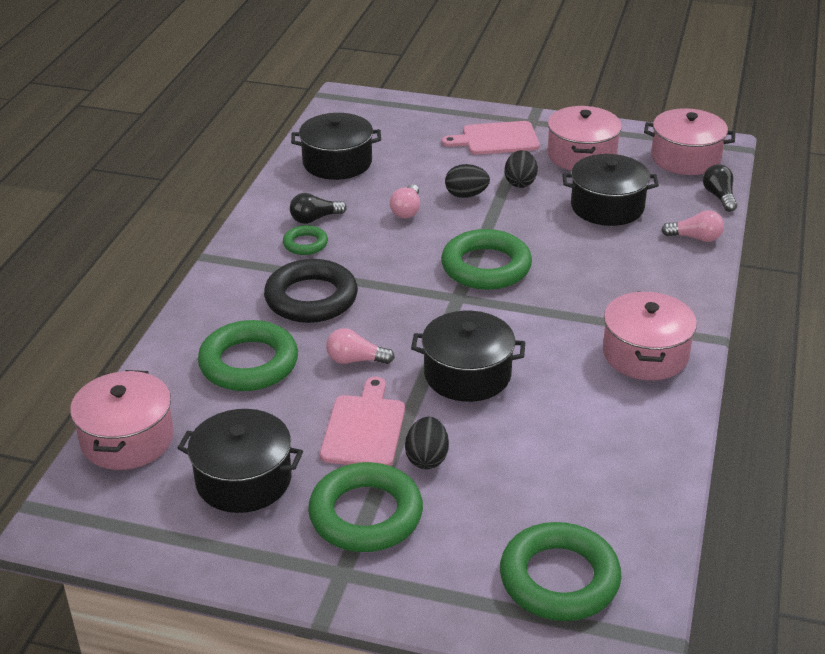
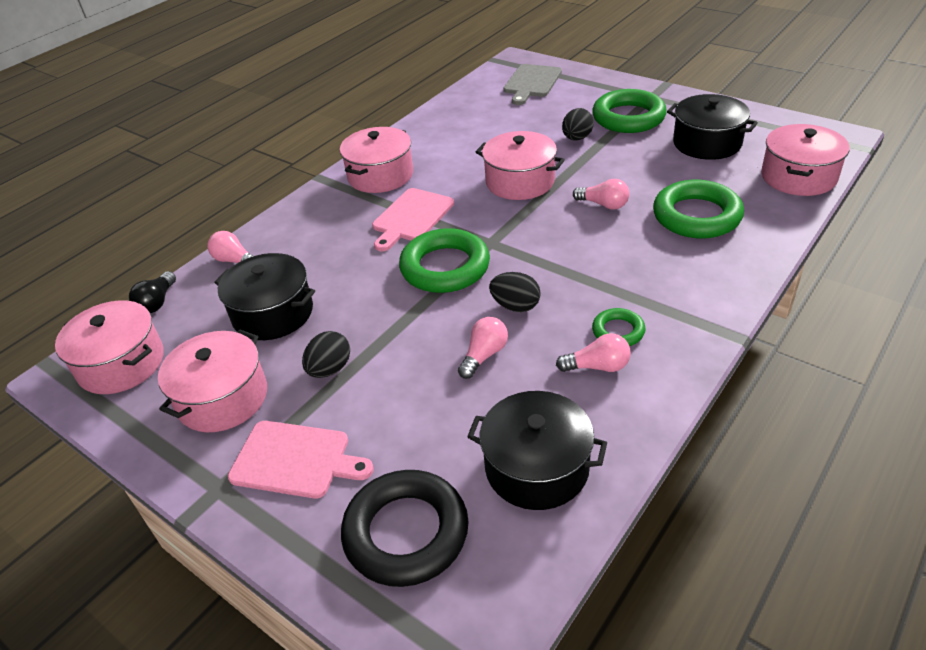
camera: 155 degrees left, 5 degrees up
(311, 298) = (627, 265): black ring -> black ring (406, 532)
(315, 219) = (597, 366): black light bulb -> pink light bulb
(364, 428) = (613, 159): pink cutting board -> pink cutting board (411, 217)
(466, 195) = (403, 363): black egg -> black egg (515, 306)
(467, 374) = (520, 181): black pot -> pink pot
(559, 579) = (531, 83): green ring -> grey cutting board

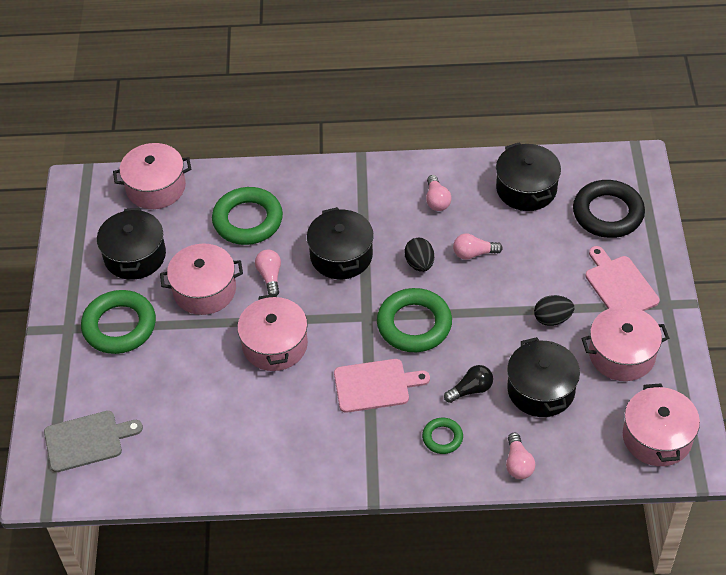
camera: 130 degrees left, 10 degrees up
(157, 302) = (597, 473): black light bulb -> black light bulb (471, 390)
(380, 175) = (336, 451): pink pot -> pink pot (204, 290)
(577, 138) = (179, 344): black egg -> none
(585, 257) = (341, 255): none -> black pot
(597, 366) = (437, 200): pink light bulb -> pink light bulb turned 150 degrees counterclockwise
(618, 331) = (400, 205): green ring -> green ring (442, 438)

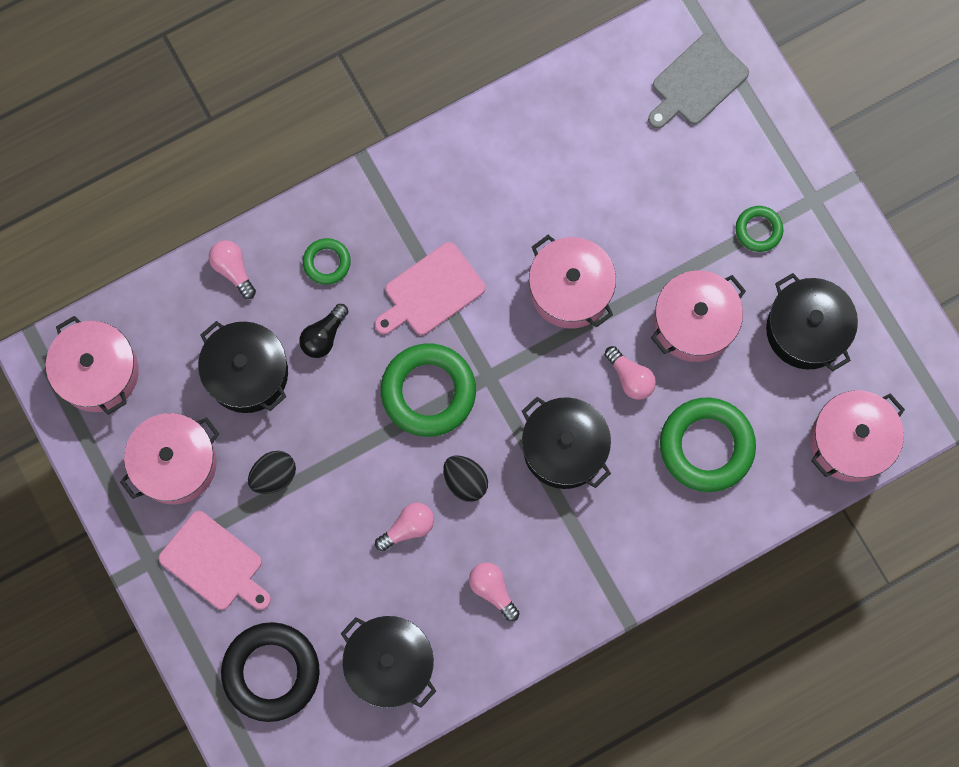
camera: 150 degrees right, 25 degrees up
(119, 326) = (758, 230): green ring -> green ring, size x0.51

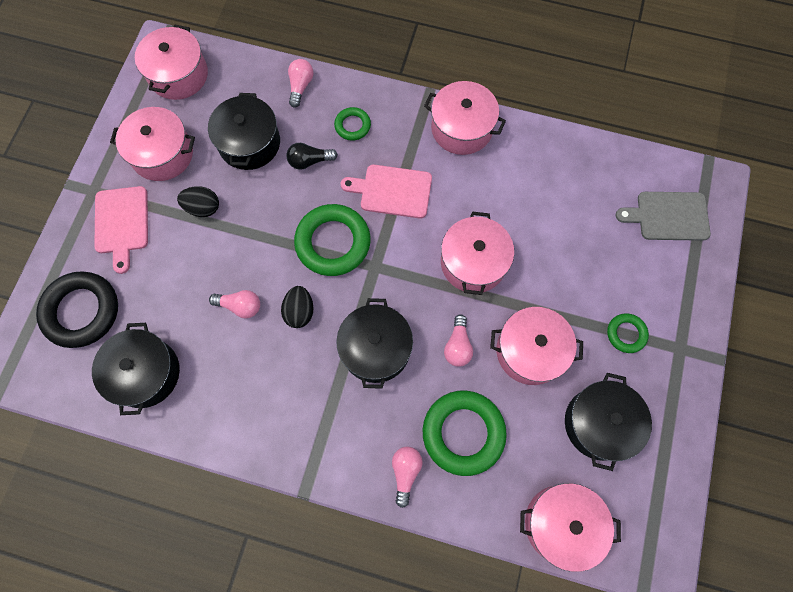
camera: 45 degrees right, 5 degrees down
(432, 168) = (462, 128): none -> pink pot
(492, 590) = (247, 390): pink light bulb -> pink light bulb (405, 472)

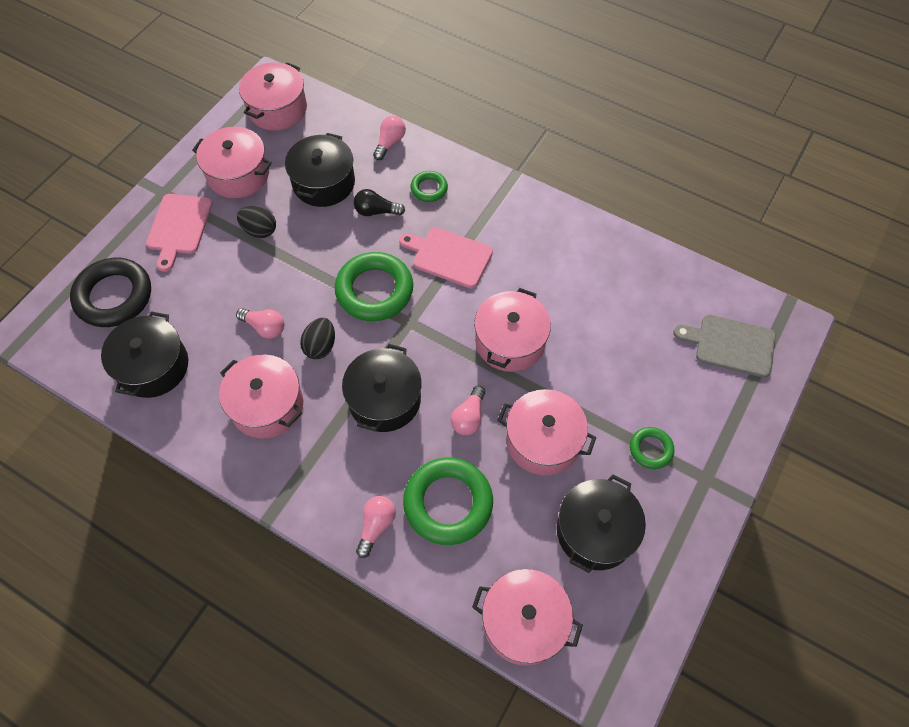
camera: 15 degrees right, 10 degrees down
(462, 128) = (537, 214): pink pot -> pink pot (267, 405)

